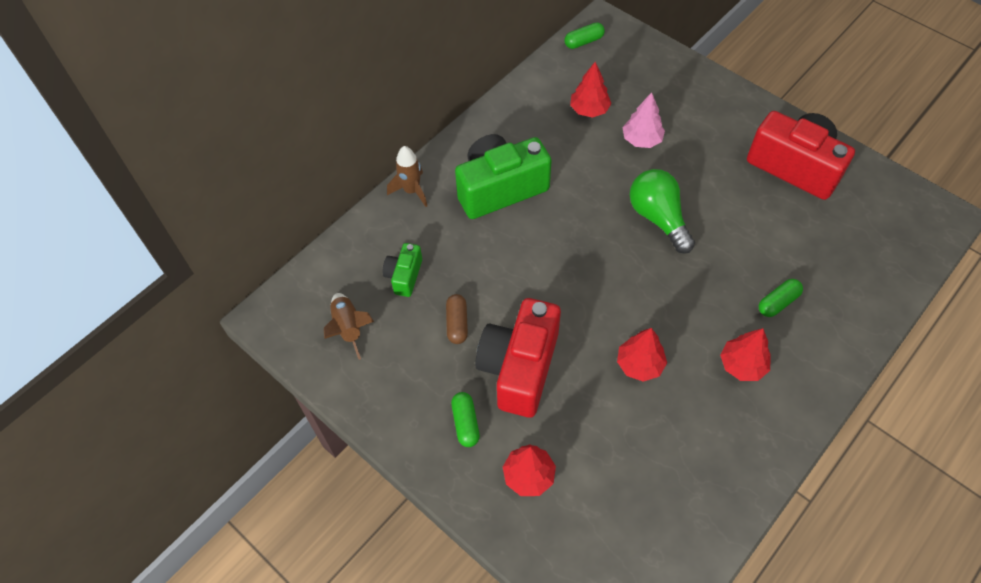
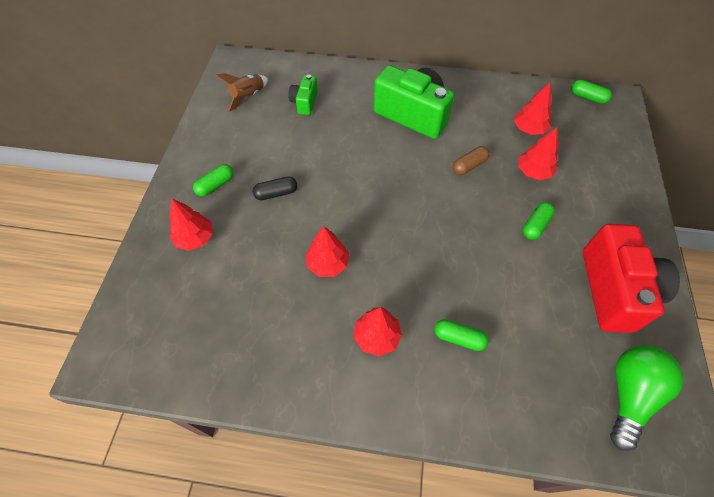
camera: 55 degrees right, 0 degrees up
(404, 276) = (304, 102): green camera -> green camera turned 60 degrees counterclockwise
(411, 191) = (372, 74): brown rocket -> none
(457, 323) = (288, 145): brown capsule -> brown capsule (469, 166)
(519, 368) = (276, 193): red camera -> black capsule
(641, 140) = (533, 172): pink tree -> red tree
(658, 218) = (470, 215): green light bulb -> green light bulb (629, 395)
(700, 176) = (535, 225): none -> green capsule

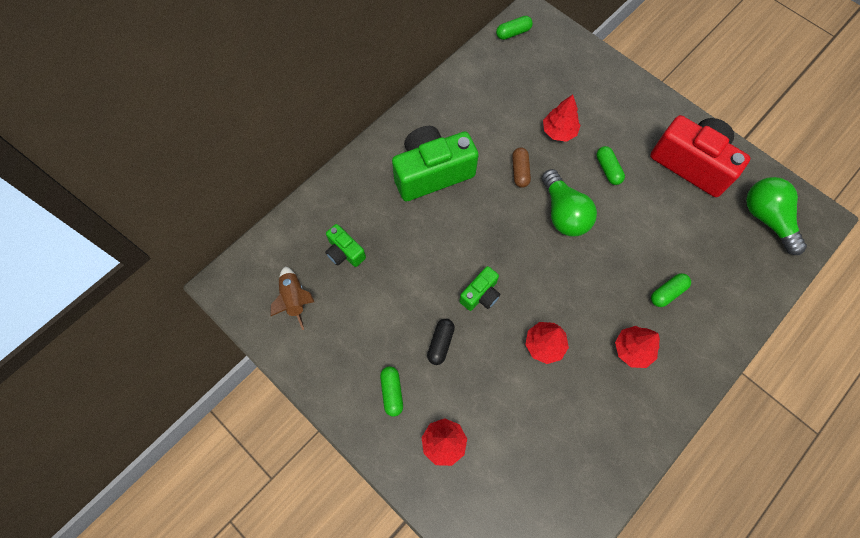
camera: 55 degrees left, 10 degrees up
(337, 197) = (480, 294): none -> green camera
(461, 215) = (563, 213): none -> green light bulb
(529, 129) = (514, 100): red tree -> none

